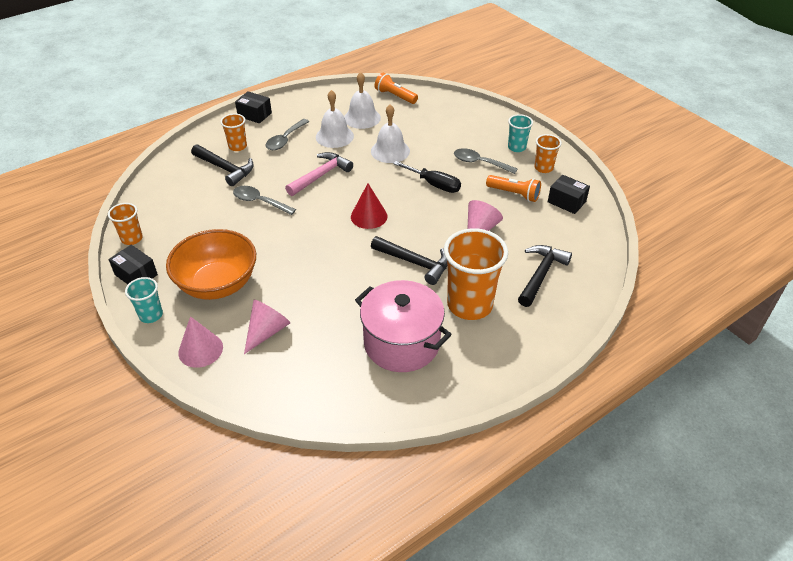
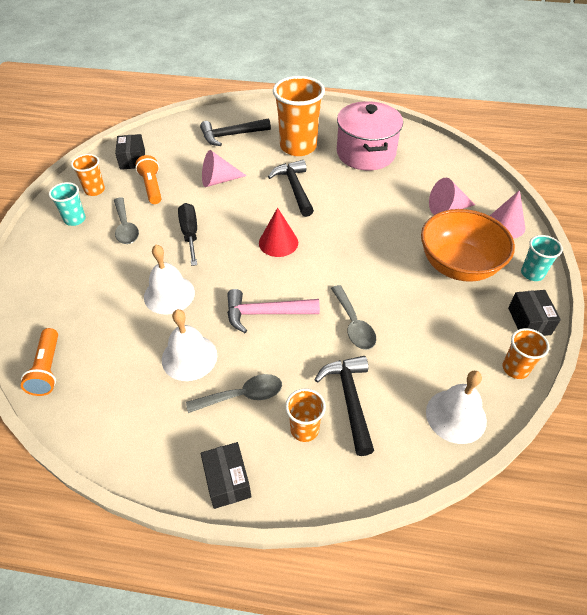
camera: 135 degrees left, 5 degrees up
(362, 118) = (127, 362): white bell -> white bell (456, 416)

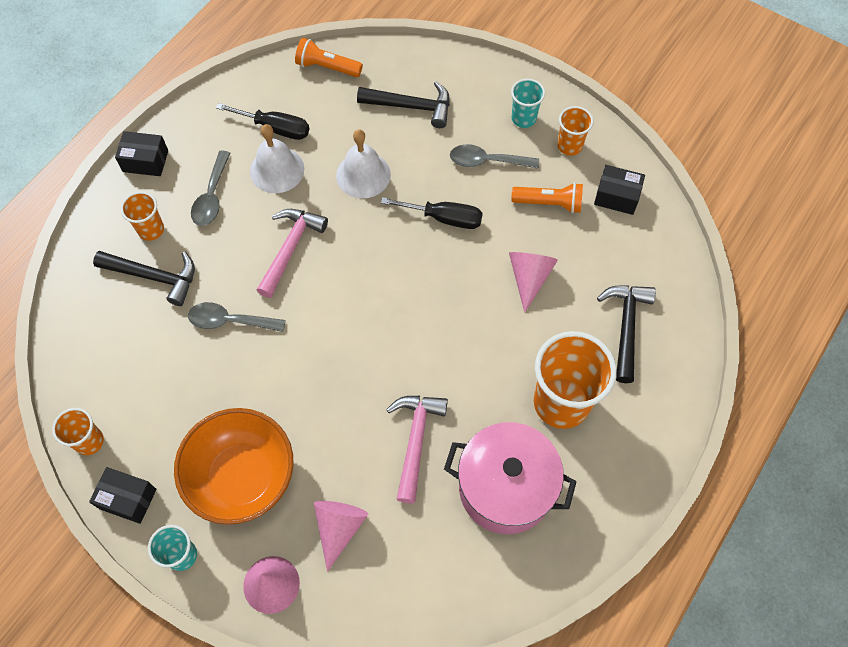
camera: 115 degrees right, 15 degrees up
(140, 379) = (275, 128): none -> black screwdriver
(278, 242) = (383, 300): red cone -> none
(294, 188) = (472, 358): black hammer -> black hammer (411, 106)
(367, 195) = (415, 440): none -> pink hammer
(456, 416) = (83, 354): white bell -> none

